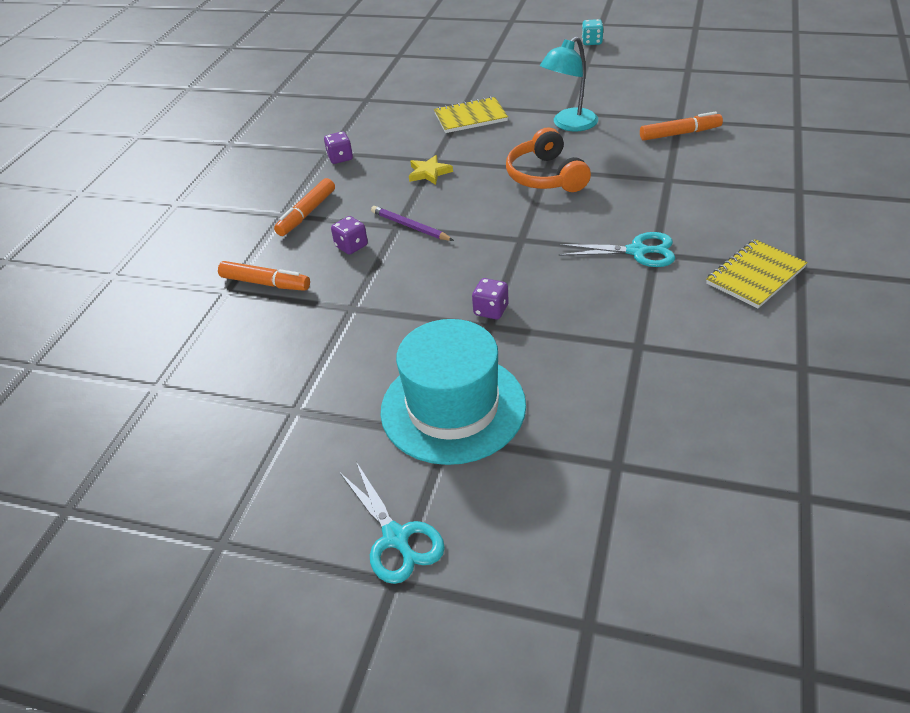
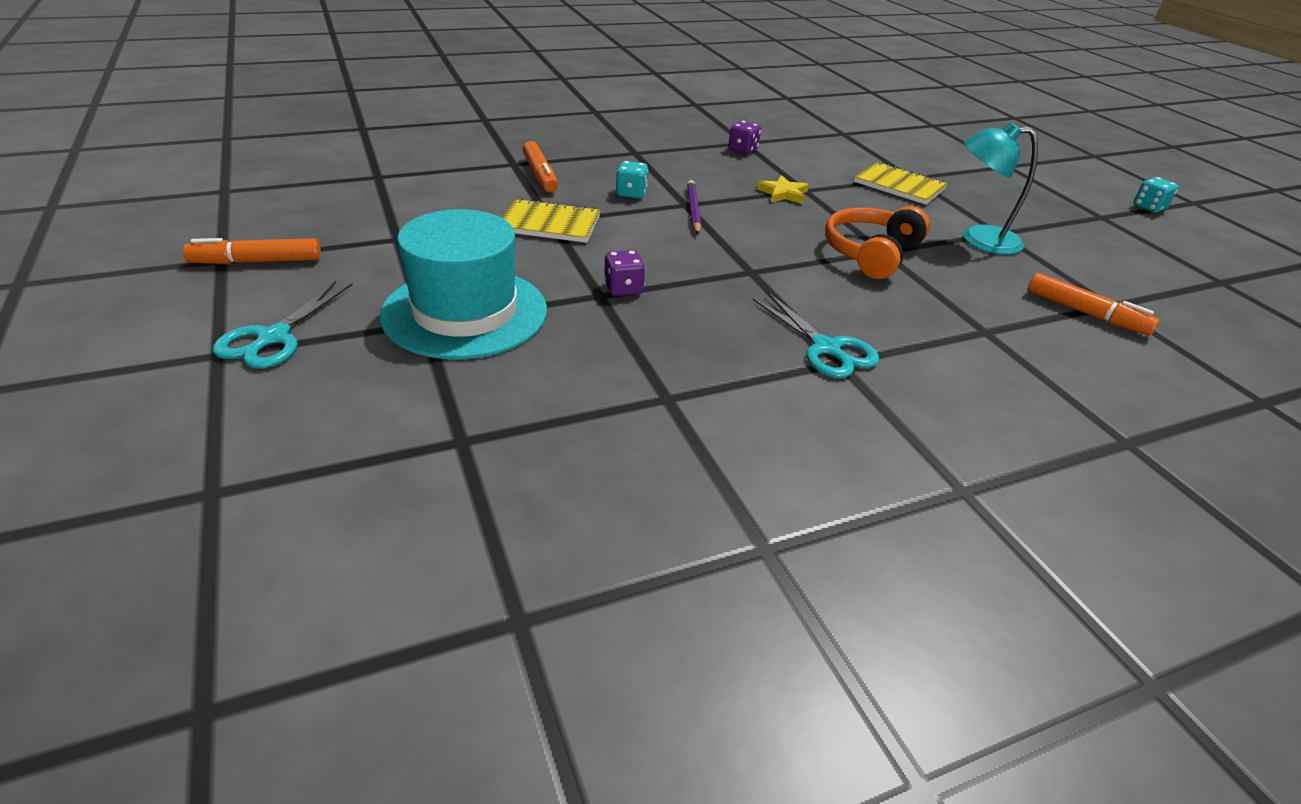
camera: 45 degrees right, 5 degrees down
(307, 213) = (649, 161): orange marker -> orange marker (257, 262)
(351, 246) = (631, 193): purple dice -> turquoise dice
(755, 276) = (898, 452): yellow notebook -> yellow notebook (549, 224)

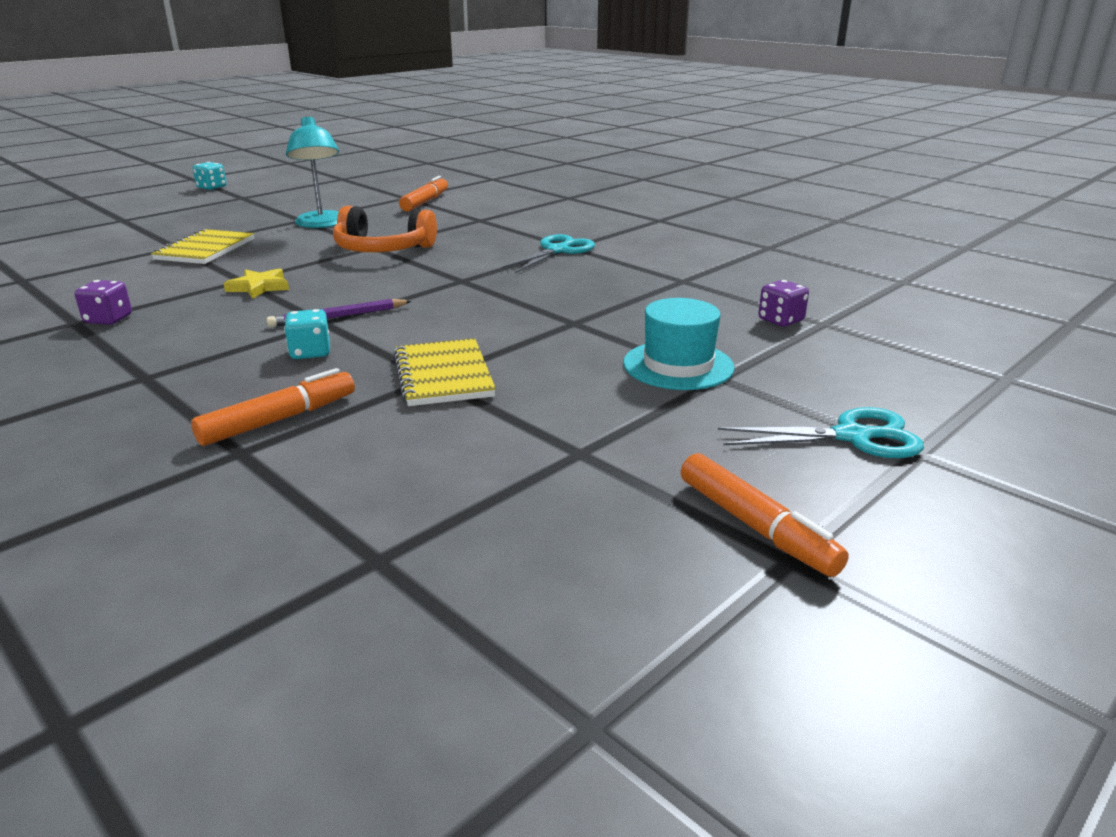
camera: 110 degrees left, 10 degrees down
(465, 312) = (678, 365): turquoise hat -> turquoise hat, size x0.62
(623, 288) = (550, 316): purple dice -> purple dice (780, 320)

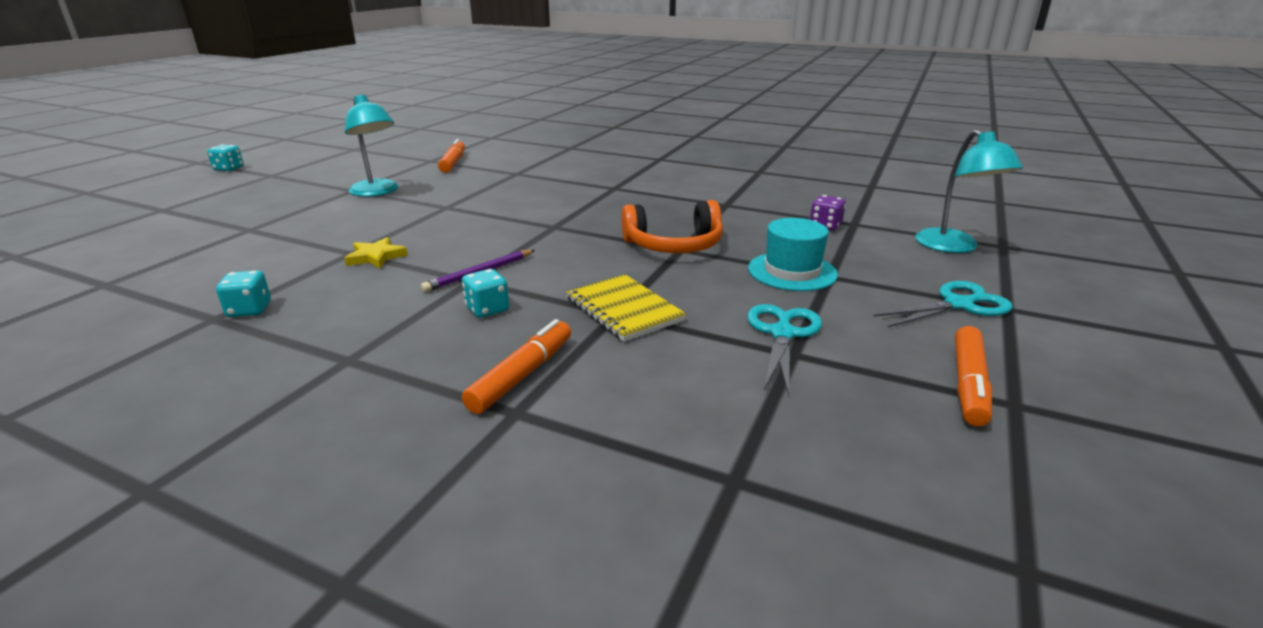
camera: 20 degrees left, 0 degrees up
(108, 319) = (249, 310): purple dice -> turquoise dice
(205, 249) = (284, 228): yellow notebook -> none
(382, 249) = (458, 208): orange headphones -> orange headphones (674, 245)
(557, 251) = (608, 192): turquoise scissors -> turquoise scissors (782, 334)
(755, 526) = (968, 384): orange marker -> orange marker turned 75 degrees clockwise
(930, 369) = (953, 247): none -> turquoise lamp

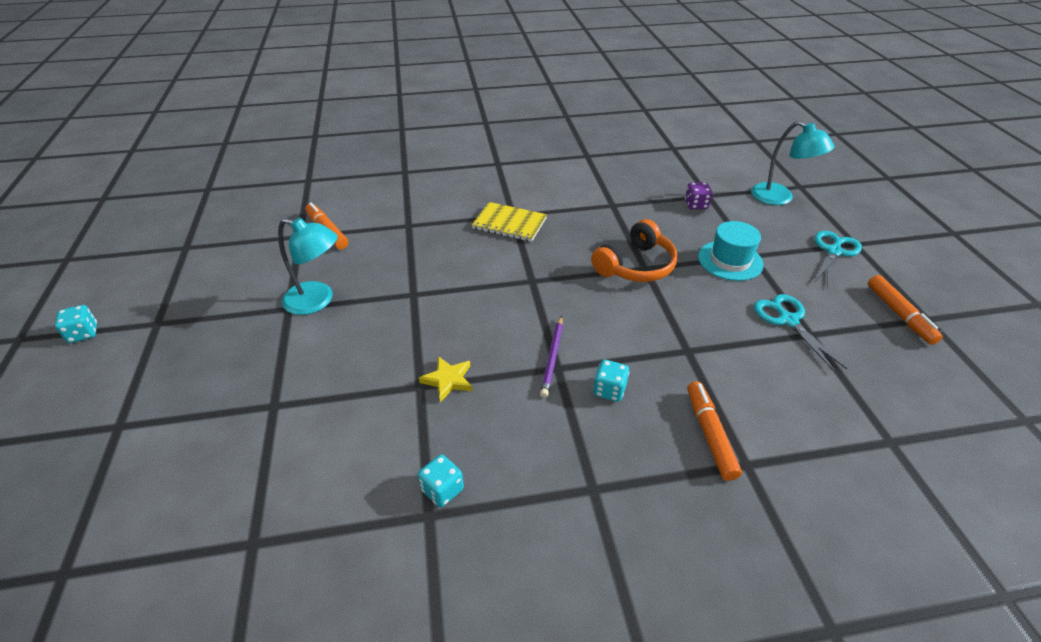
camera: 35 degrees left, 15 degrees up
(624, 310) = (688, 345): yellow notebook -> yellow notebook (509, 224)

